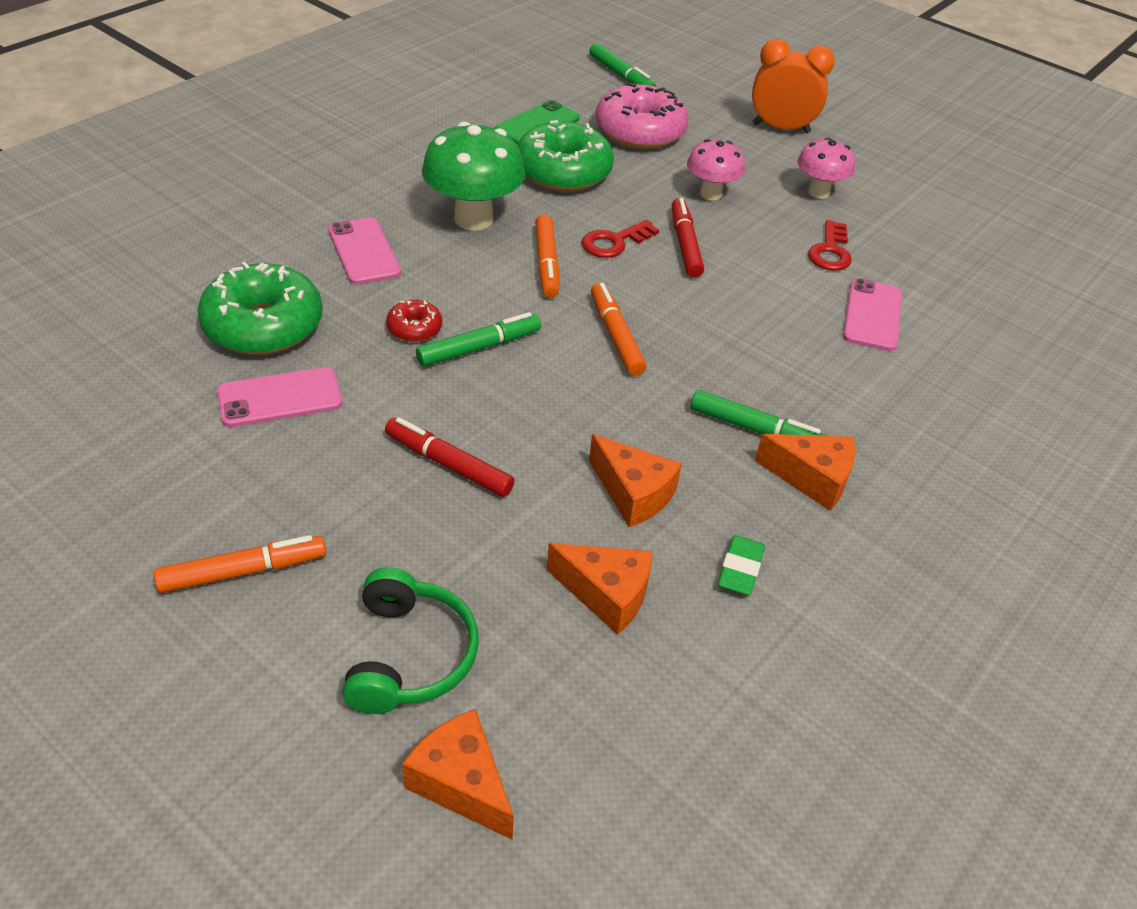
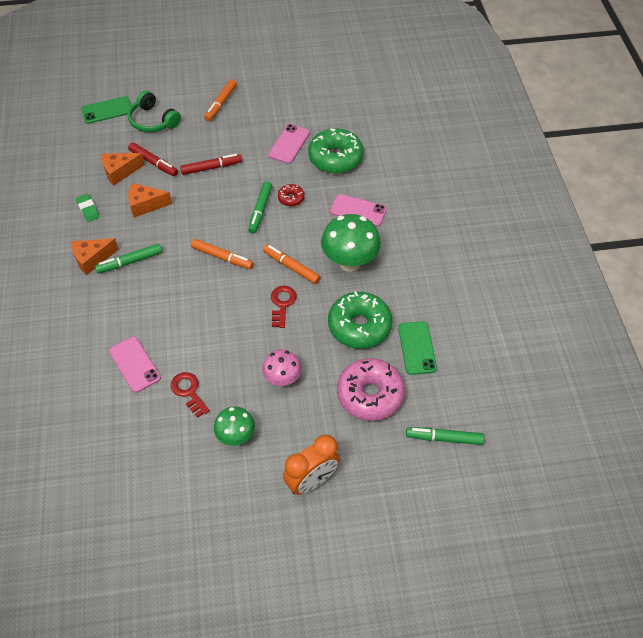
camera: 135 degrees right, 10 degrees up
(461, 783) = (107, 110): orange cheese -> green phone
(685, 244) = (254, 331): red marker -> red marker (153, 163)
(818, 192) = (236, 436): pink mushroom -> green mushroom

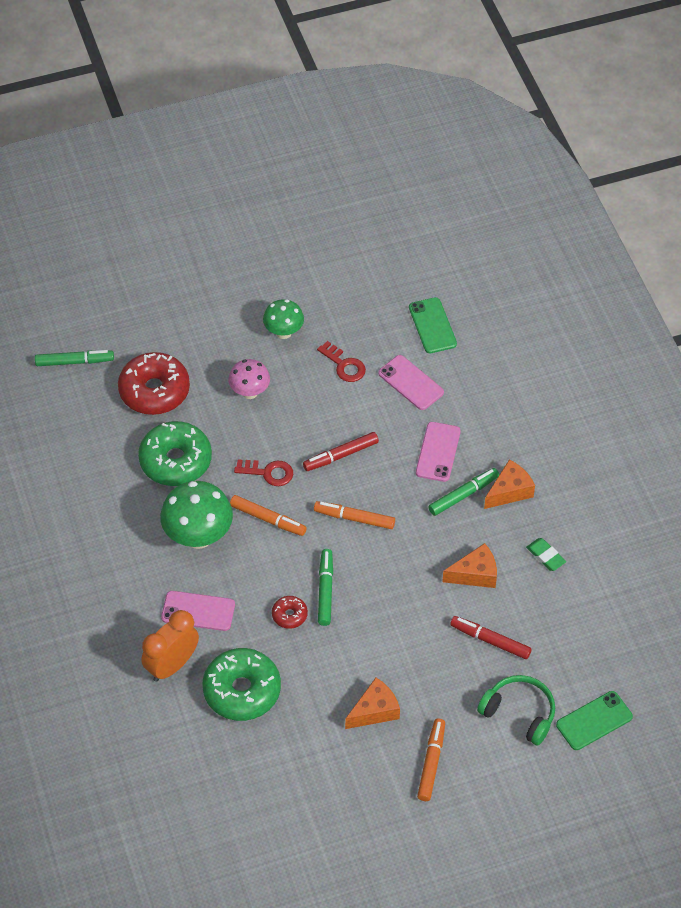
camera: 170 degrees right, 0 degrees up
(120, 172) = (529, 618): orange cheese -> orange cheese (374, 711)
(211, 168) = (408, 645): red marker -> red marker (340, 455)
(282, 304) = (268, 472): red key -> red key turned 75 degrees counterclockwise
(289, 144) = (312, 704): pink phone -> pink phone (438, 452)
(311, 481) = (201, 306): orange clock -> orange clock (172, 665)
(370, 395) = (154, 391): pink donut -> red donut
(417, 348) = (108, 447): green phone -> green phone (432, 326)

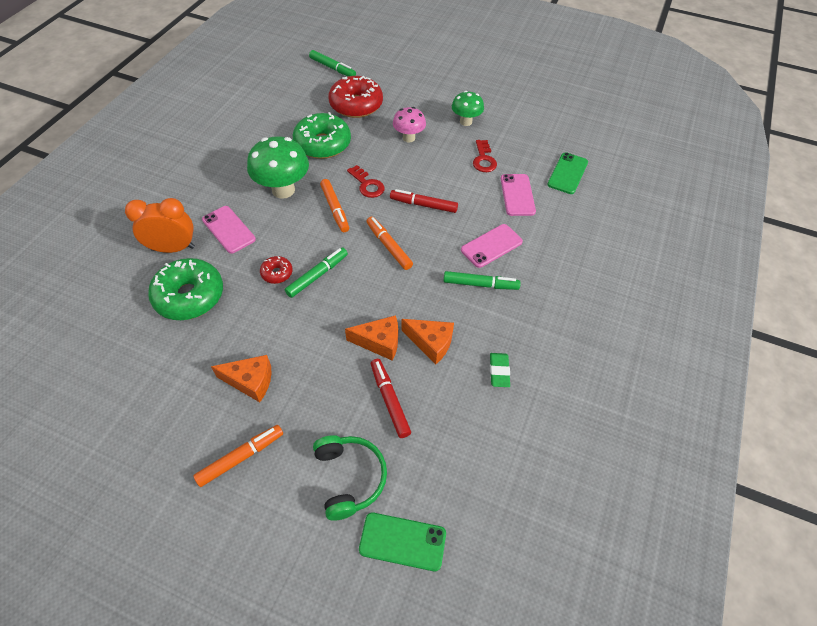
camera: 40 degrees right, 0 degrees up
(509, 491) = (517, 306): orange cheese -> orange cheese (379, 342)

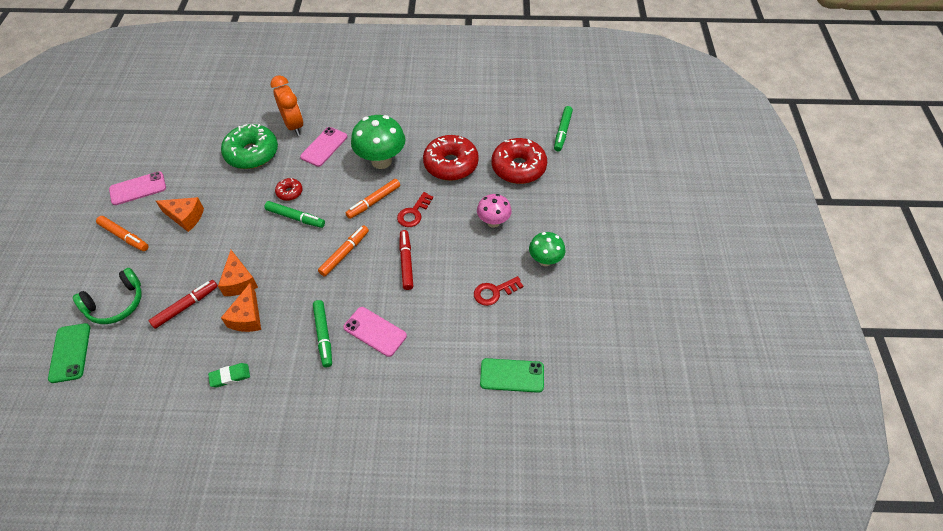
camera: 70 degrees right, 0 degrees up
(250, 381) = (185, 217): orange cheese -> orange cheese turned 60 degrees counterclockwise
(322, 144) = (451, 164): green donut -> red donut
(517, 195) = (455, 336): pink phone -> pink phone (138, 188)

